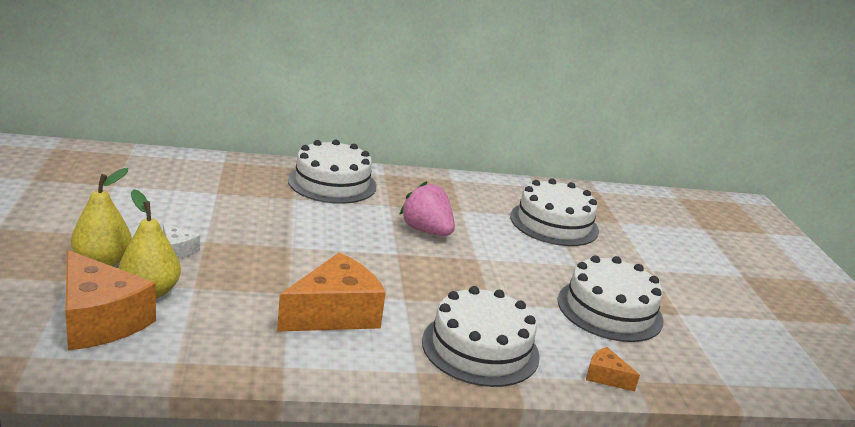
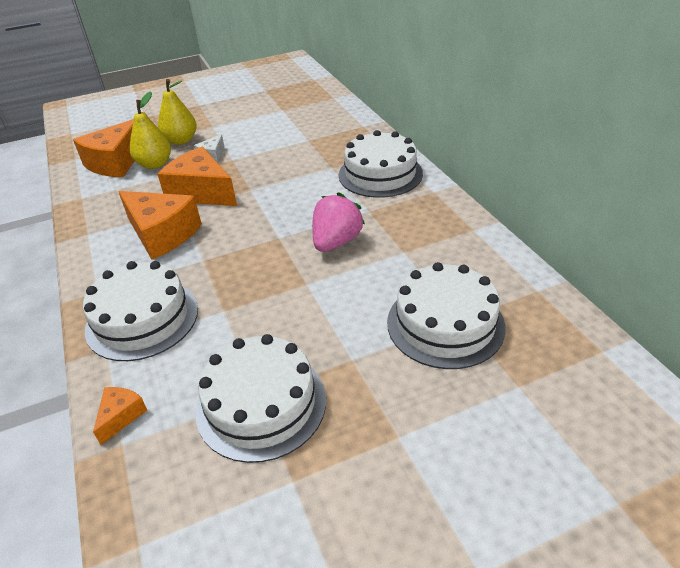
camera: 80 degrees right, 15 degrees up
(264, 274) = (202, 192): none -> orange cheese

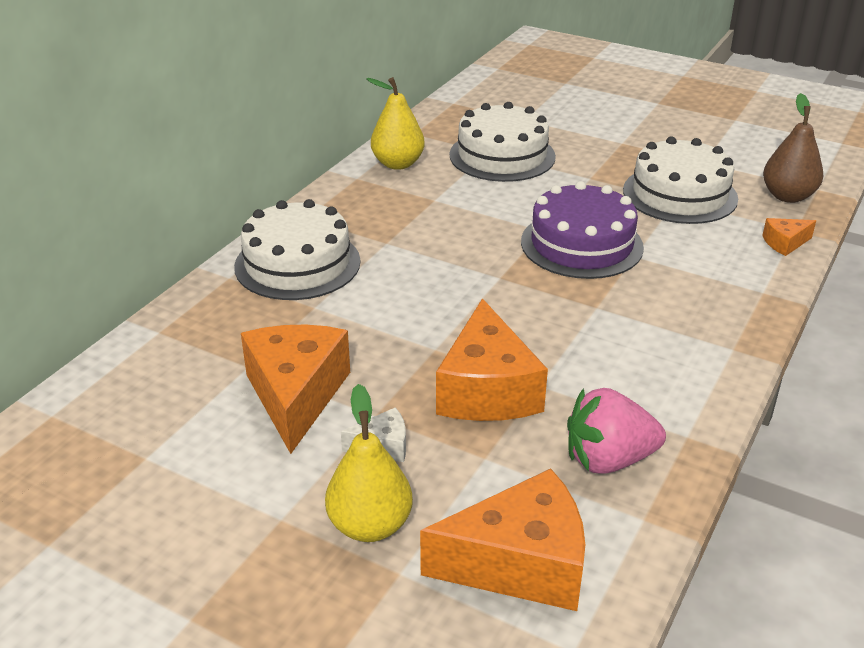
camera: 130 degrees left, 5 degrees down
(142, 319) = (710, 294): white cake -> none
(155, 164) = (474, 500): yellow pear -> yellow pear (398, 164)
(162, 234) = (601, 365): orange cheese -> orange cheese (296, 395)
(162, 496) = (787, 196): none -> brown pear
(267, 292) = (581, 244): none -> purple cake
(336, 242) = (463, 239): pink strawberry -> pink strawberry (608, 459)

